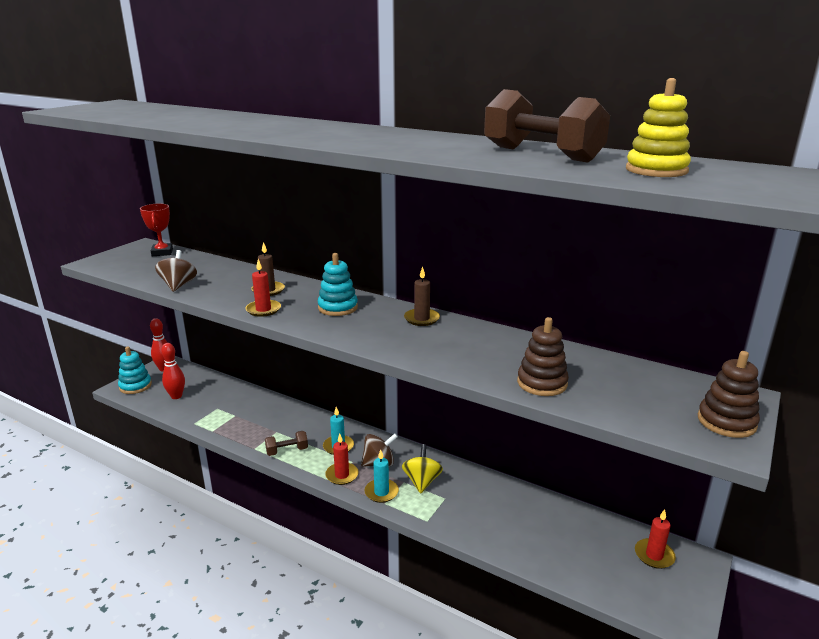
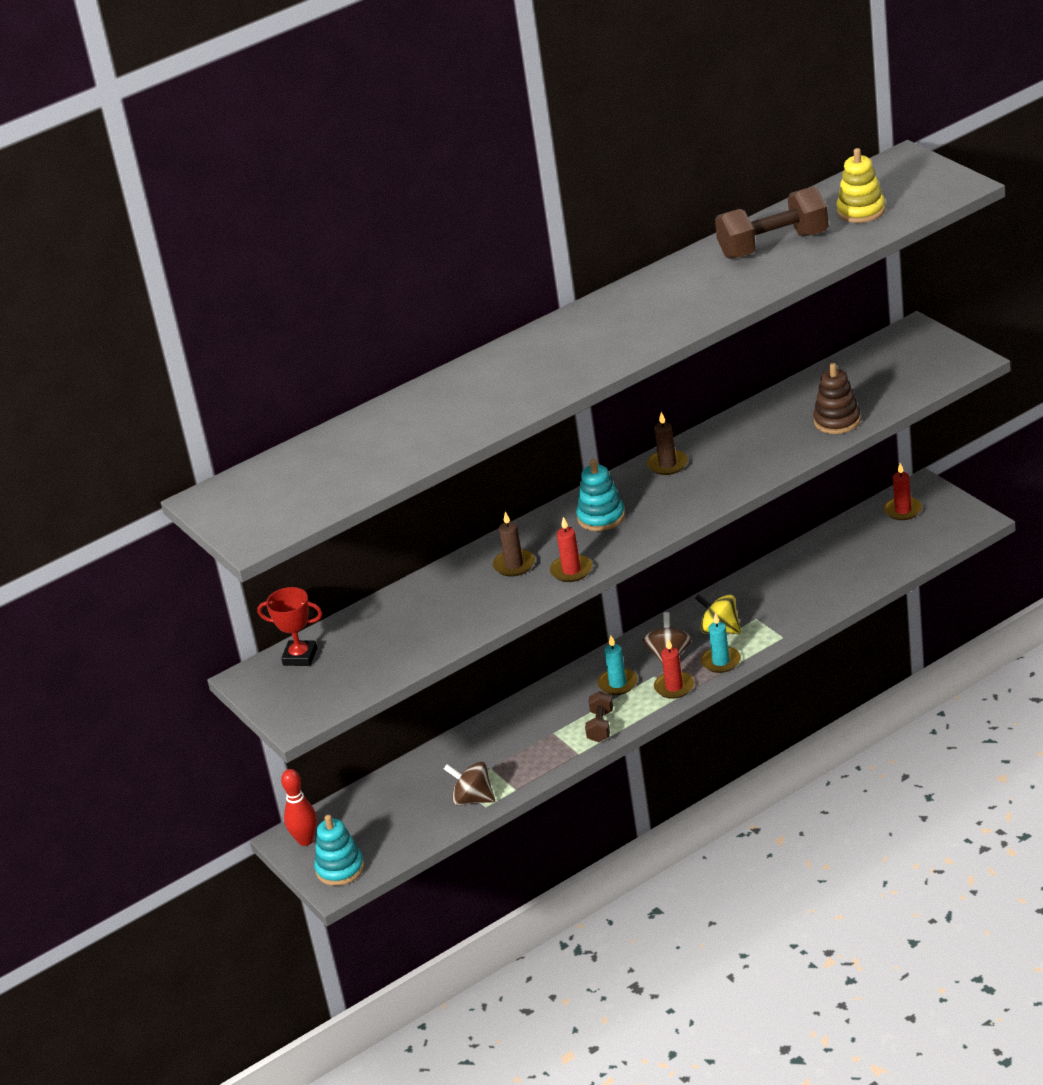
camera: 60 degrees left, 10 degrees up
(176, 396) = (400, 825): red bowling pin -> none
(178, 285) = (447, 637): brown spinning top -> brown spinning top (473, 799)
(726, 422) = (941, 351): brown stacking toy -> none

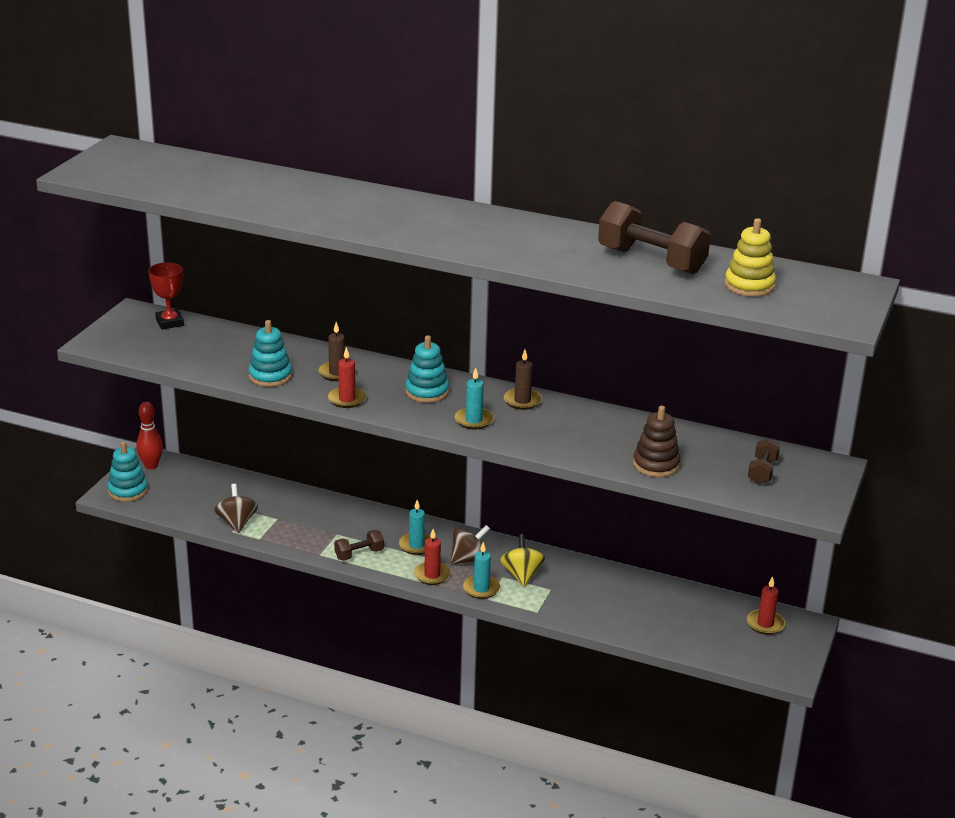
camera: 50 degrees right, 5 degrees down
(481, 610) = (270, 376): none -> turquoise stacking toy
(677, 502) = (474, 420): none -> turquoise candle
(893, 369) = (762, 472): none -> brown dumbbell

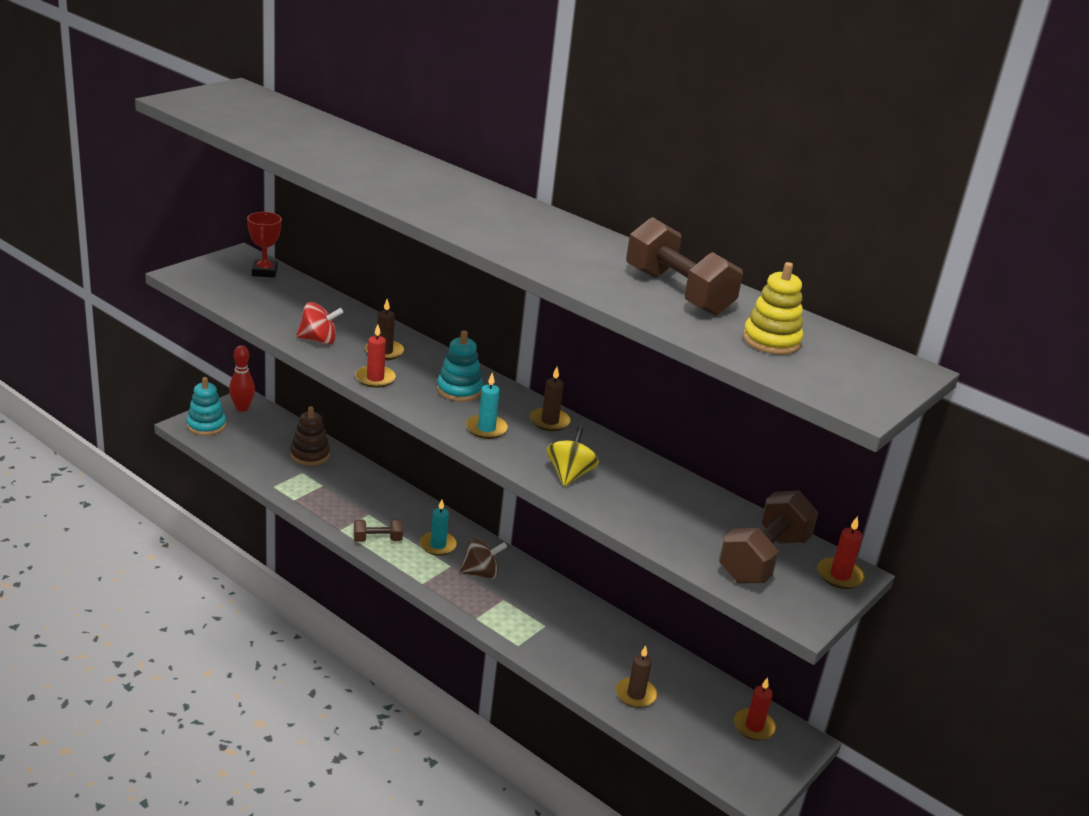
camera: 15 degrees right, 0 degrees up
(237, 523) = (283, 479): brown spinning top -> none
(270, 376) = (318, 340): turquoise stacking toy -> red spinning top
(432, 575) = (435, 579): red candle -> red candle (840, 575)
(481, 589) = (475, 606): turquoise candle -> none
(522, 575) = (524, 603): yellow spinning top -> yellow spinning top (569, 474)
(656, 465) = (648, 521): brown stacking toy -> brown stacking toy (310, 455)
(657, 625) = (635, 694): none -> brown candle
(762, 472) = (763, 559): brown dumbbell -> brown dumbbell, size x1.92

